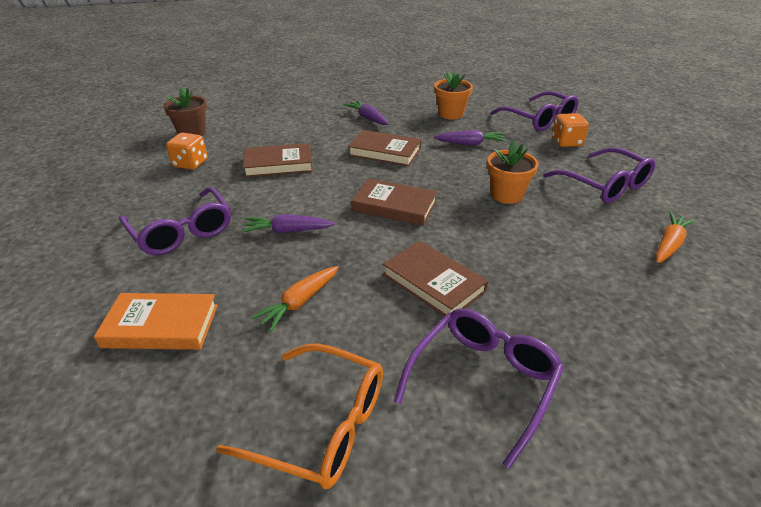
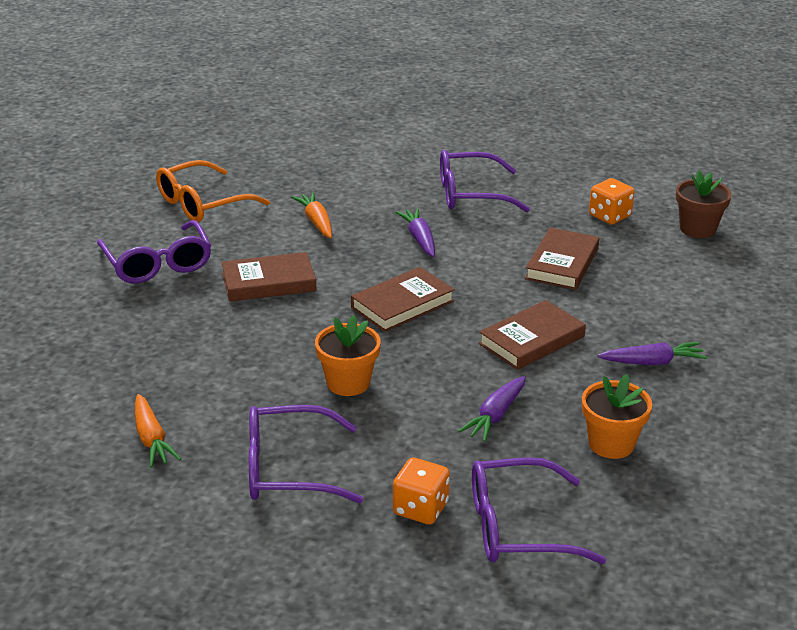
camera: 120 degrees right, 5 degrees down
(161, 326) = (353, 171): orange book -> none
(288, 231) = (419, 239): purple carrot -> purple carrot turned 45 degrees counterclockwise

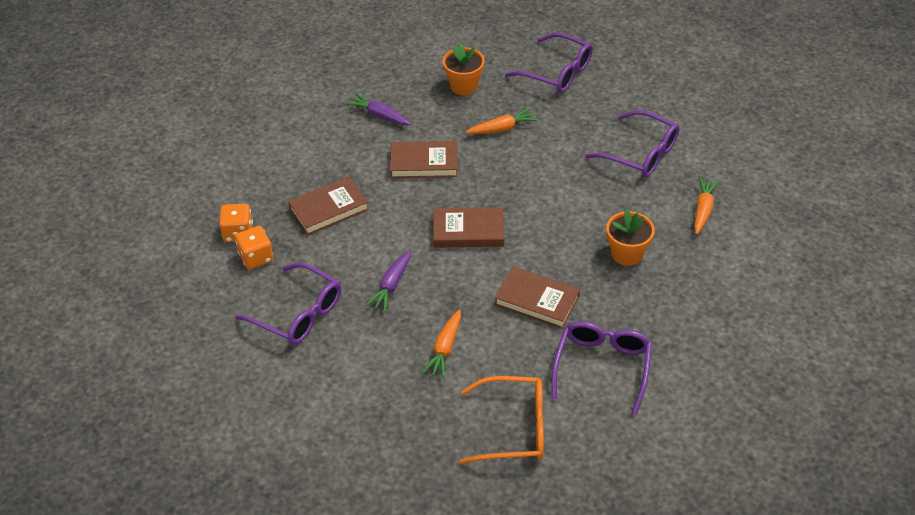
camera: 140 degrees left, 15 degrees up
(348, 383) = (560, 189): orange flower pot -> orange flower pot (627, 254)
(420, 509) = (593, 101): orange dice -> orange dice (256, 257)
(495, 416) = (502, 128): purple carrot -> orange carrot
(697, 229) = (203, 189): brown flower pot -> none

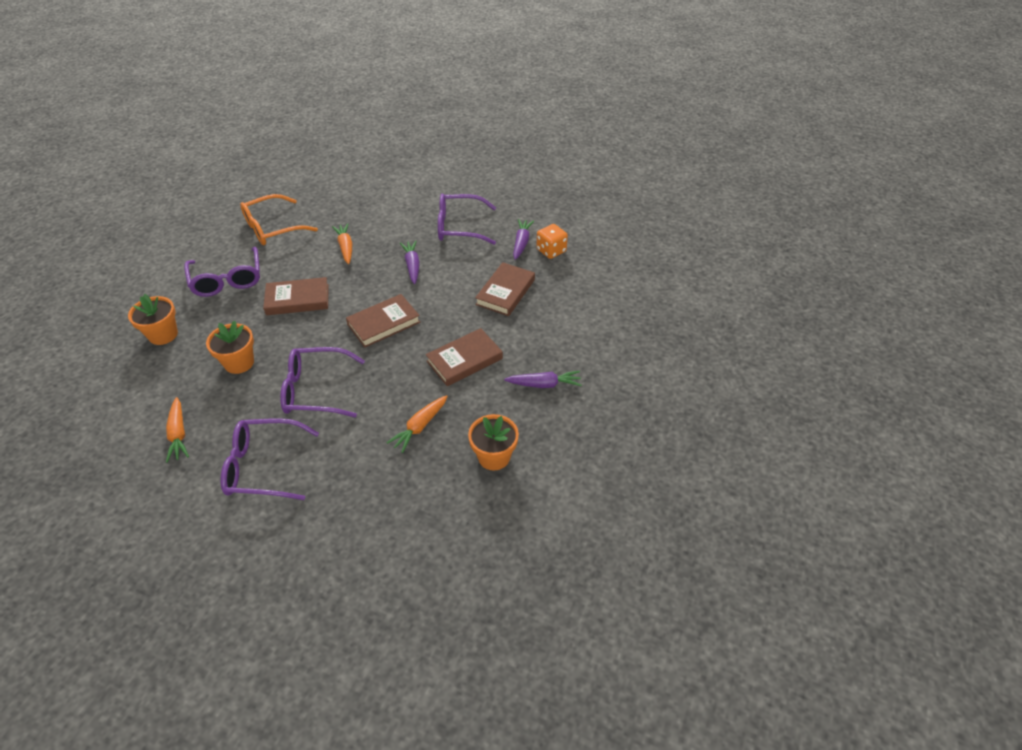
camera: 145 degrees right, 0 degrees up
(256, 257) = (521, 243): orange dice -> purple carrot
(557, 72) = (407, 528): purple glasses -> purple glasses (315, 390)
(694, 323) = (163, 335): none -> orange flower pot

